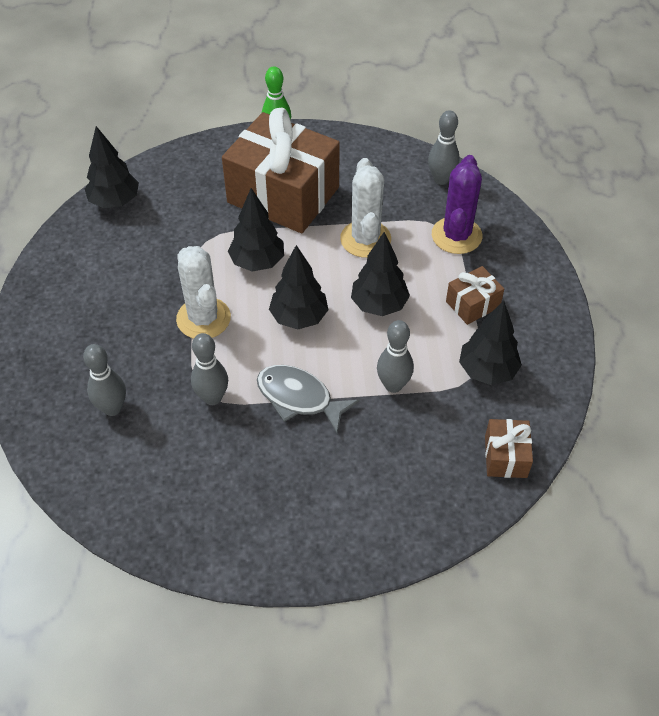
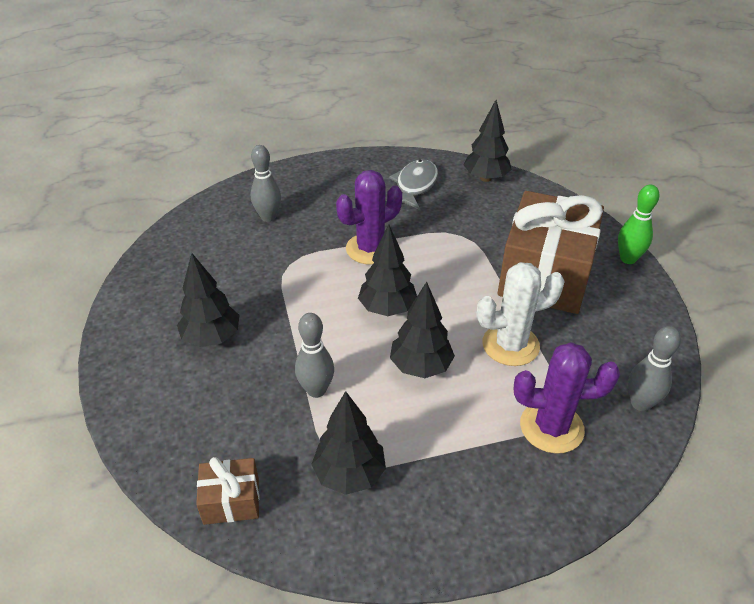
camera: 80 degrees right, 10 degrees down
(203, 318) = (370, 249): white cactus -> purple cactus
(212, 398) = (285, 268): grey bowling pin -> none
(257, 262) = (448, 271): black tree -> black tree (212, 338)
(299, 398) = (291, 322): grey fish -> grey fish (415, 186)
(472, 304) = (446, 452): brown gift -> none

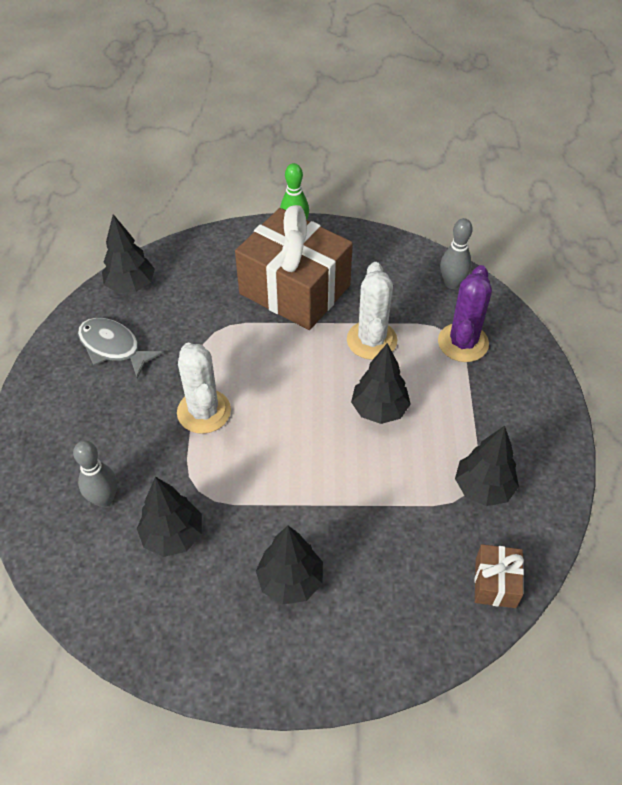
camera: 75 degrees left, 10 degrees up
(316, 390) = (386, 496): grey bowling pin -> none
(370, 249) = (204, 411): purple cactus -> white cactus
(387, 309) = (298, 417): black tree -> black tree (173, 536)

